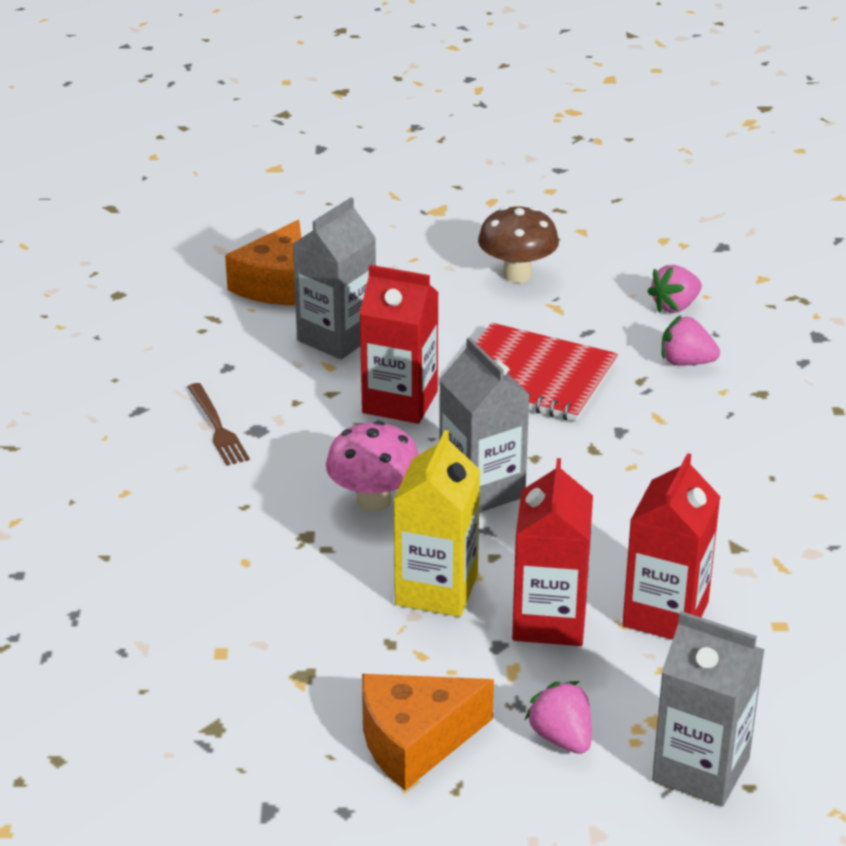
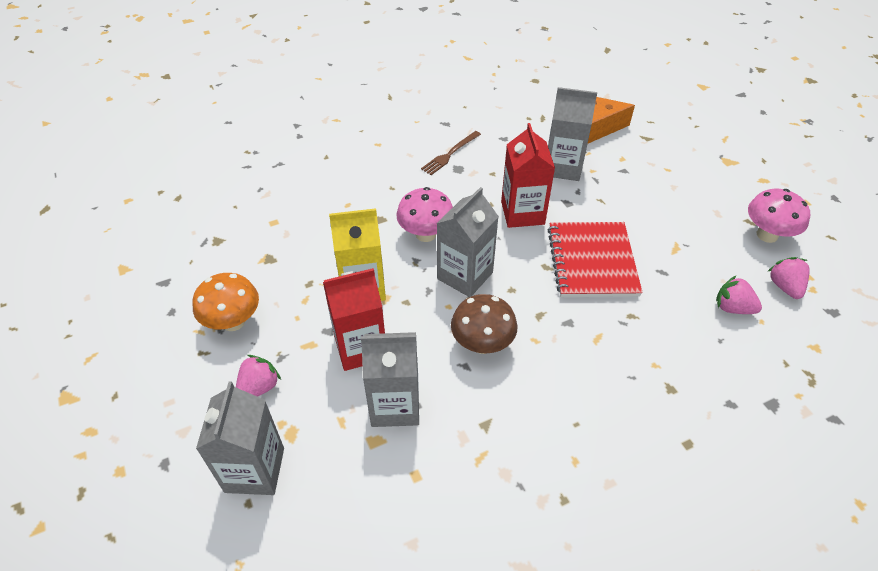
camera: 65 degrees right, 15 degrees up
(415, 741) = (233, 321): orange cheese -> orange mushroom
(517, 274) = (694, 218): brown mushroom -> brown mushroom (482, 344)
(582, 237) = (767, 235): none -> pink mushroom
(665, 614) = (395, 405): red carton -> grey carton
(686, 362) = (672, 334): pink strawberry -> pink strawberry (784, 286)

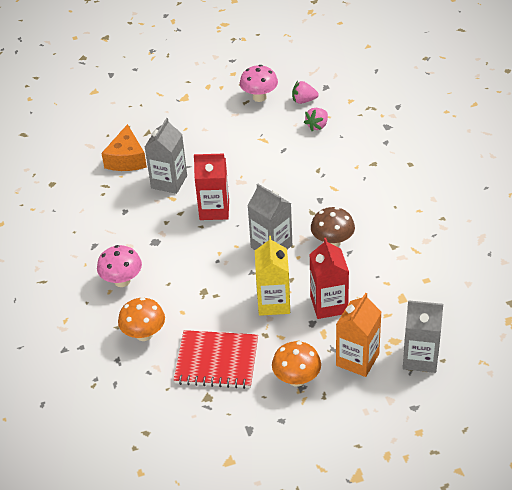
camera: 80 degrees left, 5 degrees down
(259, 387) = (357, 359): pink strawberry -> orange carton
(314, 178) = (144, 334): none -> orange mushroom
(395, 405) = (376, 288): grey carton -> none
(425, 234) = (226, 265): pink mushroom -> pink mushroom (122, 281)
(450, 154) = (136, 245): brown fork -> none
(592, 261) = (268, 180): red notebook -> red notebook (216, 361)

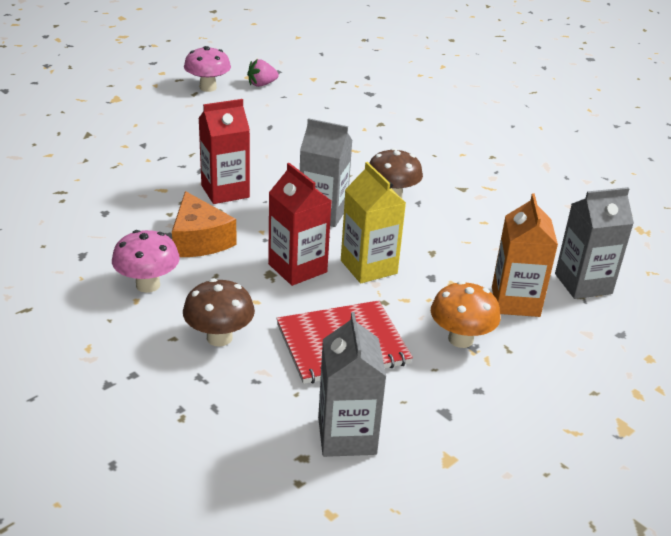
camera: 30 degrees left, 10 degrees down
(126, 159) = (75, 162): orange cheese -> orange cheese (199, 240)
(144, 334) = (219, 338): orange mushroom -> brown mushroom
(169, 182) = (147, 175): grey carton -> grey carton (347, 436)
(317, 126) = (293, 102): pink strawberry -> none
(329, 304) = (436, 255): red carton -> red carton (297, 268)

